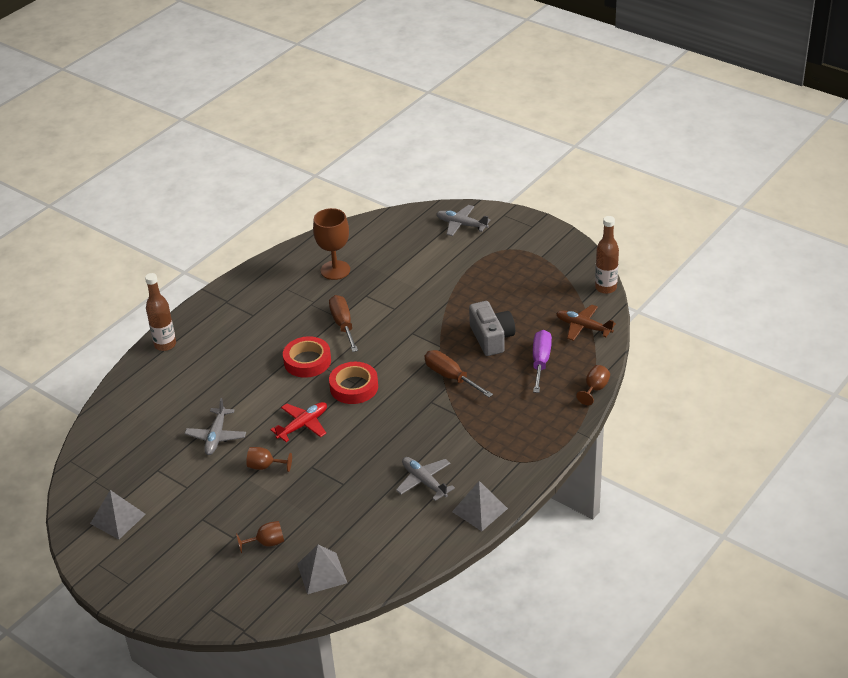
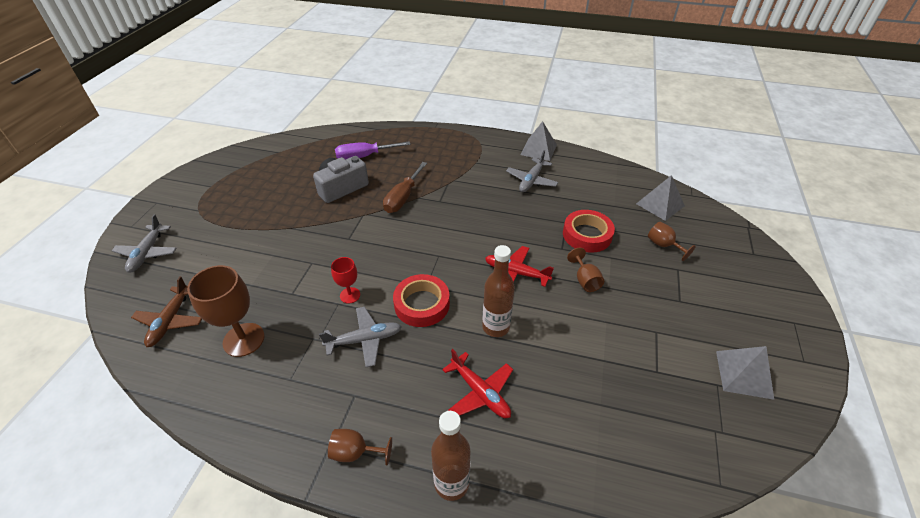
camera: 115 degrees left, 5 degrees up
(211, 372) = (480, 392): none -> red plane
(216, 436) = (575, 338): grey plane -> grey plane (365, 340)
(343, 324) = (350, 295): brown screwdriver -> red goblet
(354, 387) = (444, 254): red tape -> red tape (587, 235)
(583, 327) = (313, 145): brown plane -> brown plane (170, 321)
(595, 389) = (386, 128): brown goblet -> brown goblet (355, 452)
(605, 288) = (257, 144): brown bottle -> brown bottle (496, 327)

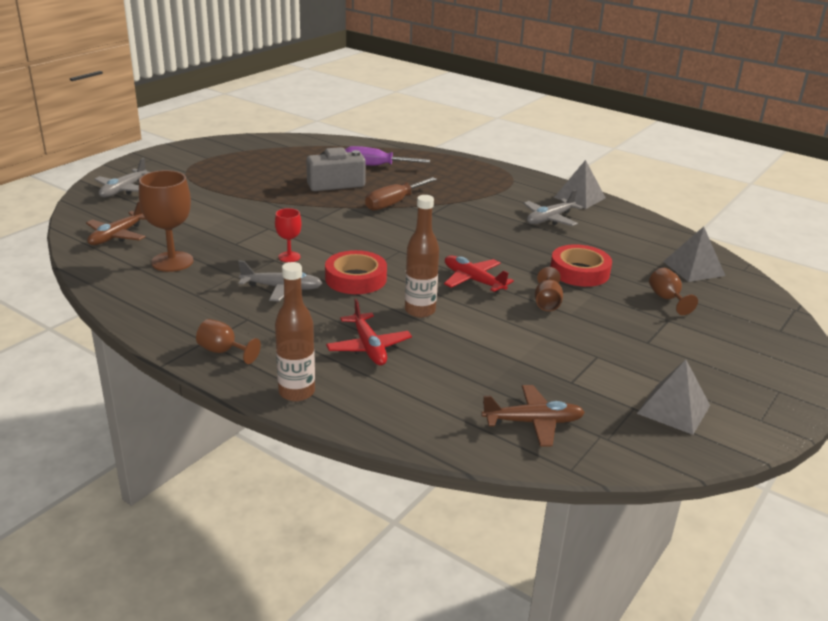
camera: 20 degrees right, 15 degrees down
(660, 436) = (533, 422): none -> brown plane

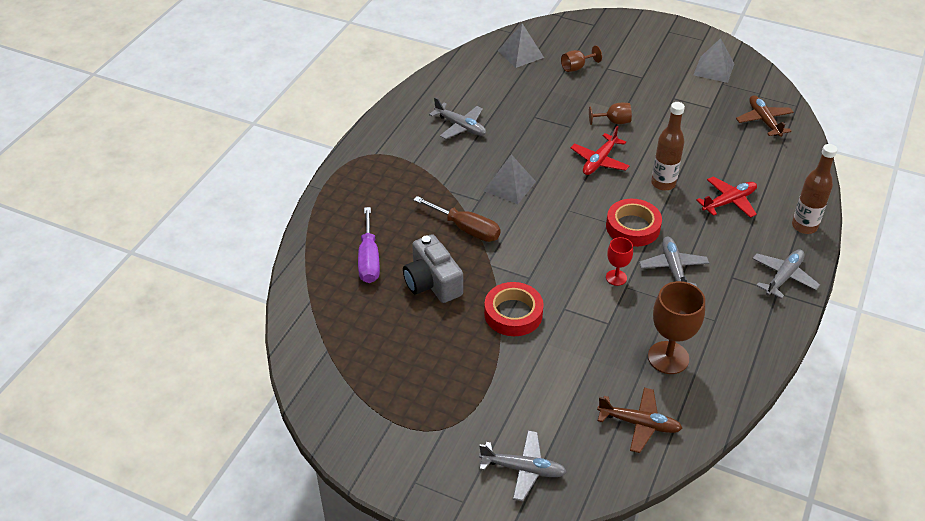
camera: 100 degrees left, 15 degrees up
(223, 351) = (783, 277): brown goblet -> grey plane
(579, 197) = (403, 111): grey pyramid -> grey pyramid (509, 186)
(579, 272) = (555, 107): red tape -> red tape (513, 313)

